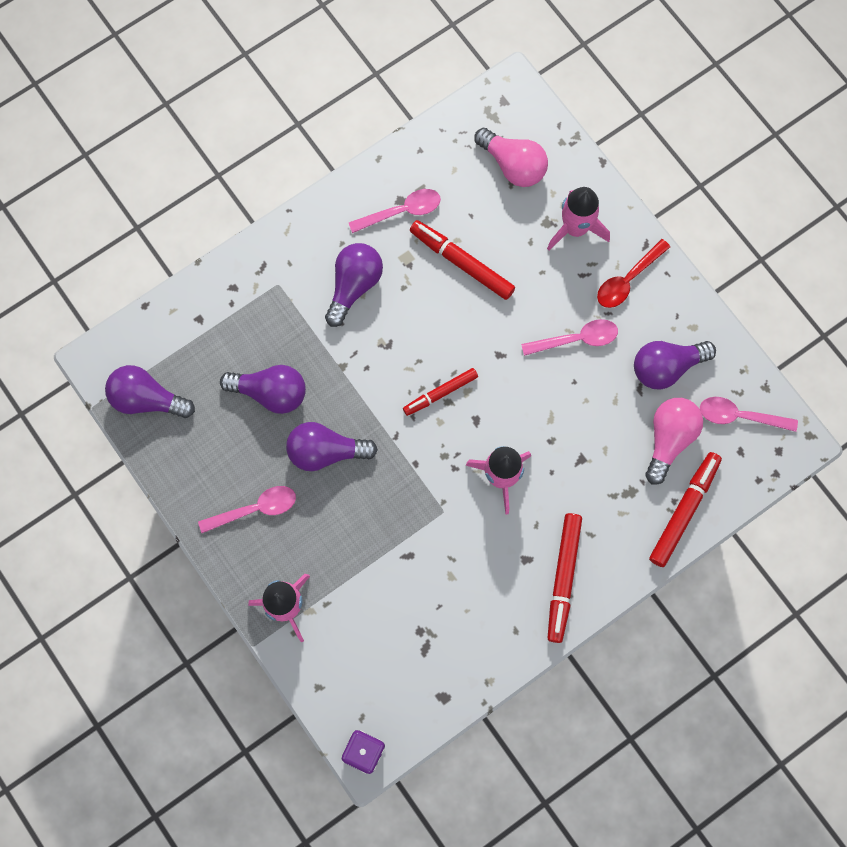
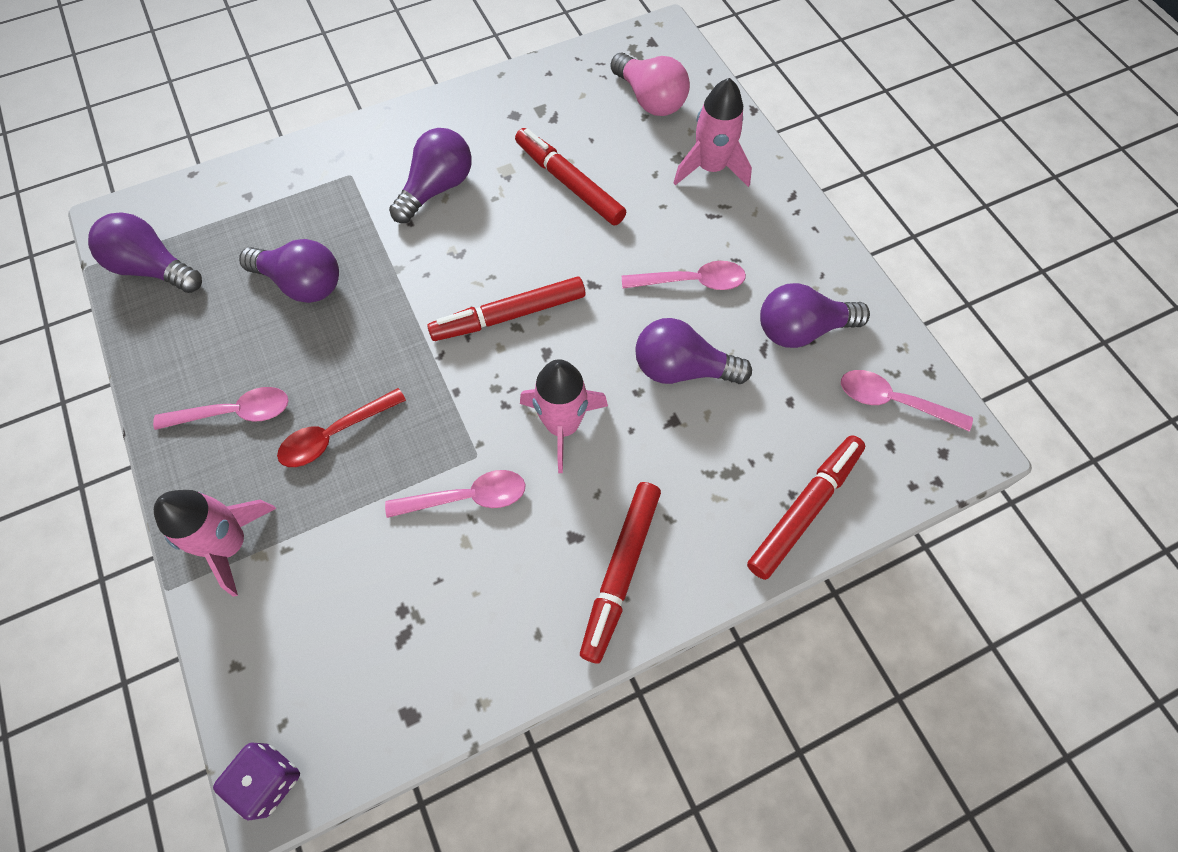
camera: 10 degrees right, 10 degrees down
(326, 452) = (347, 359): purple light bulb -> purple light bulb (682, 369)
(401, 211) = (512, 125): pink spoon -> pink spoon (466, 497)
(440, 393) = (509, 315): red marker -> red marker, size x1.51
(628, 279) = (766, 228): red spoon -> red spoon (335, 434)
(669, 439) = (794, 415): pink light bulb -> none

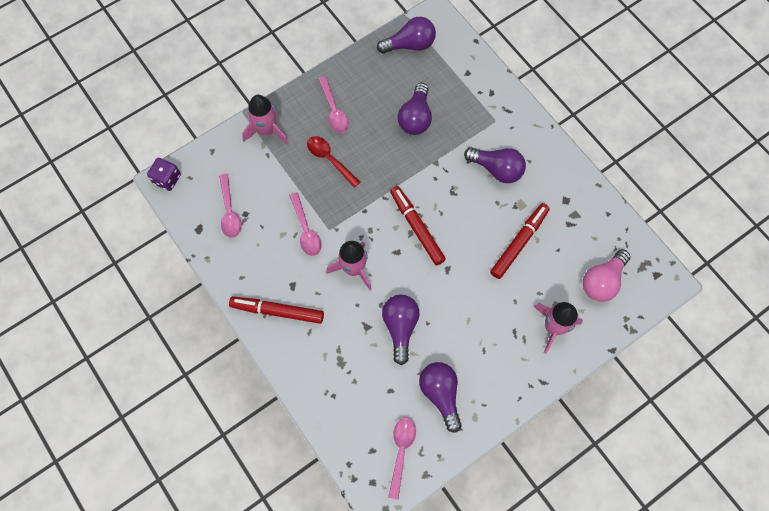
camera: 80 degrees right, 5 degrees up
(153, 268) = (410, 45): purple light bulb -> purple light bulb turned 60 degrees clockwise
(691, 281) = (461, 325): pink spoon -> pink spoon (229, 211)
(804, 509) = (325, 403): red marker -> none

